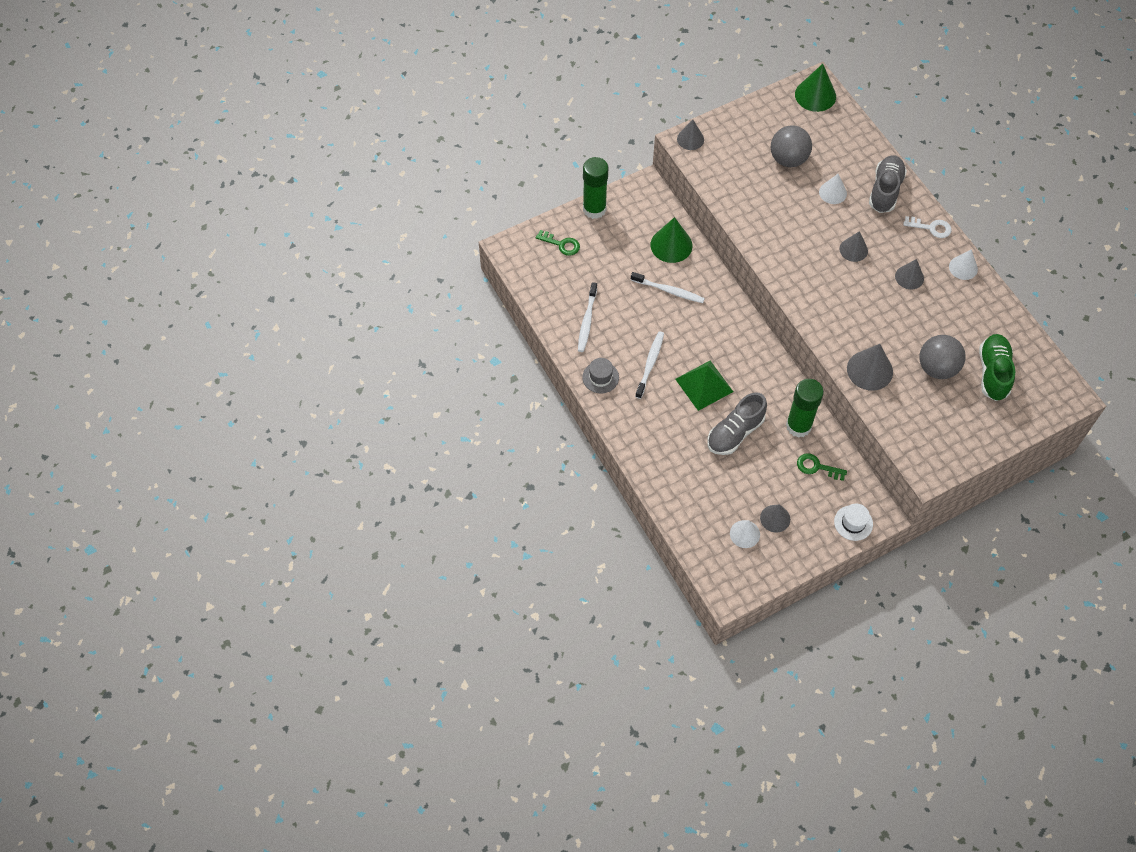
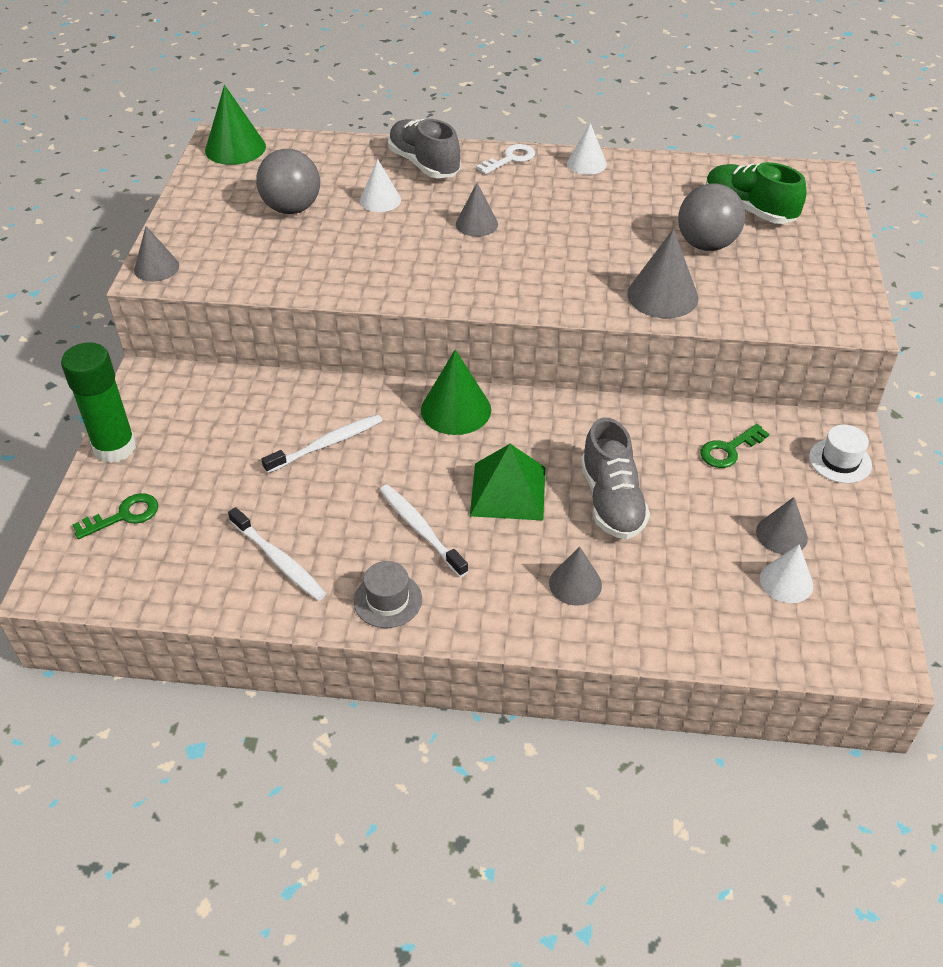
camera: 55 degrees left, 15 degrees down
(671, 245) = (262, 403): green cone -> green cone (456, 410)
(798, 426) = (652, 433): green glue stick -> none
(909, 277) = (559, 204): grey cone -> grey cone (575, 584)

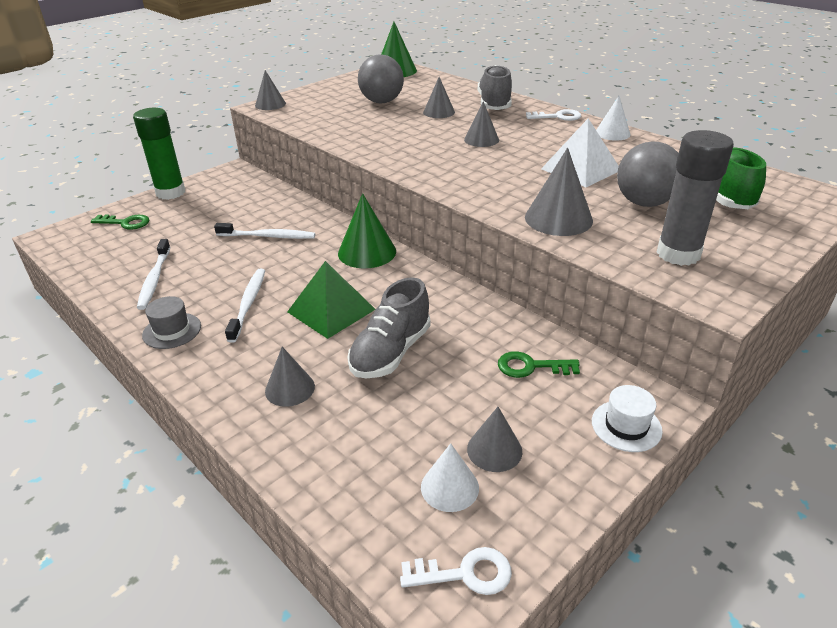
camera: 40 degrees right, 10 degrees down
(380, 200) = (439, 112): white cone -> grey cone
(613, 225) = (581, 169): none -> white pyramid
(786, 290) = (678, 254): none -> grey glue stick
(861, 631) = (465, 573): none -> white key

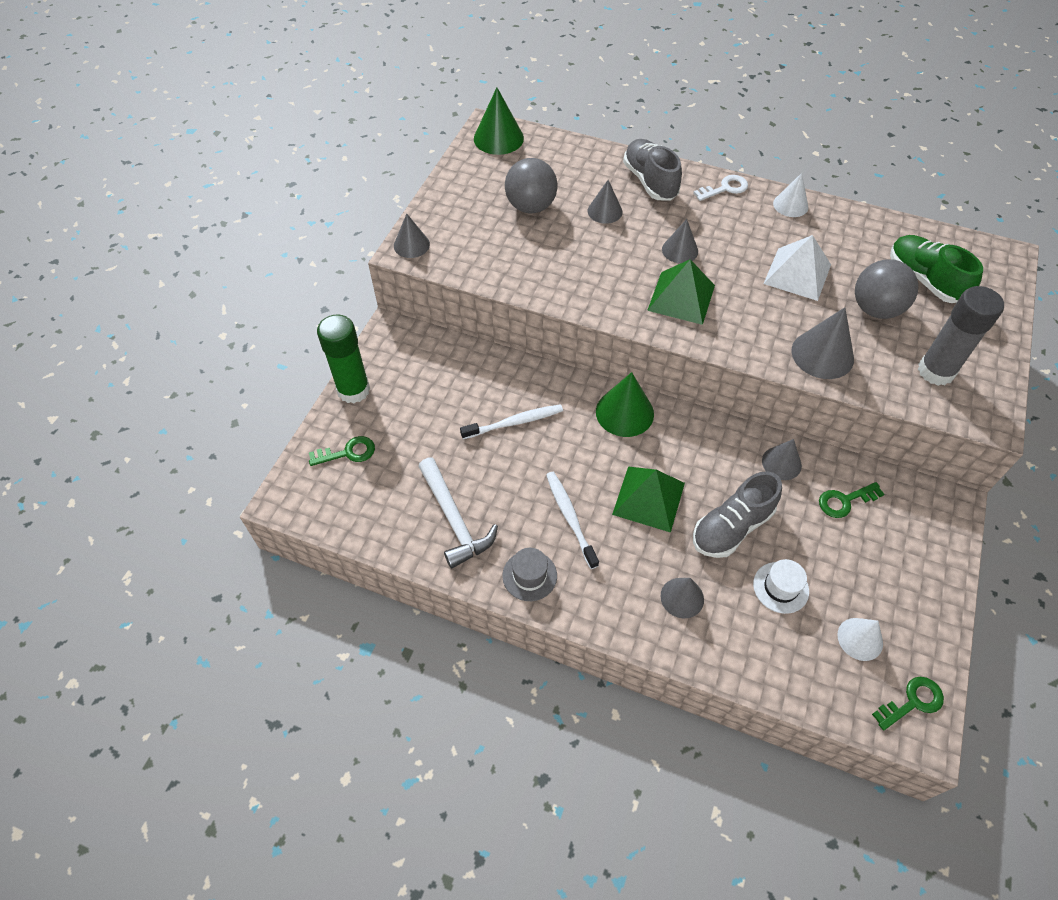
camera: 25 degrees left, 20 degrees up
(155, 279) = (454, 519): white toothbrush -> white hammer
(391, 352) = (731, 527): grey shoe -> grey shoe turned 45 degrees clockwise
(454, 163) = (681, 297): none -> green pyramid
(465, 573) = (912, 702): white key -> green key
(494, 450) = (868, 593): grey cone -> grey cone (781, 463)
(626, 426) = (940, 534): white hat -> white hat (780, 587)

